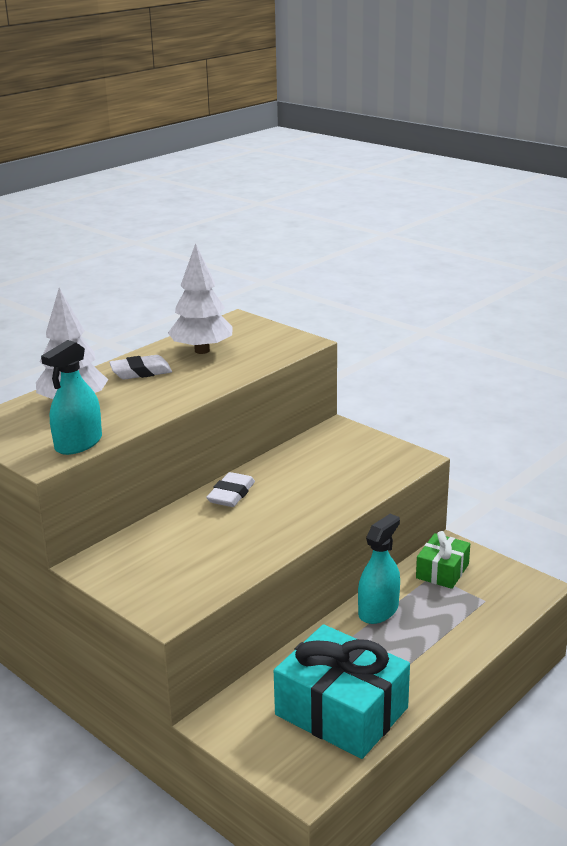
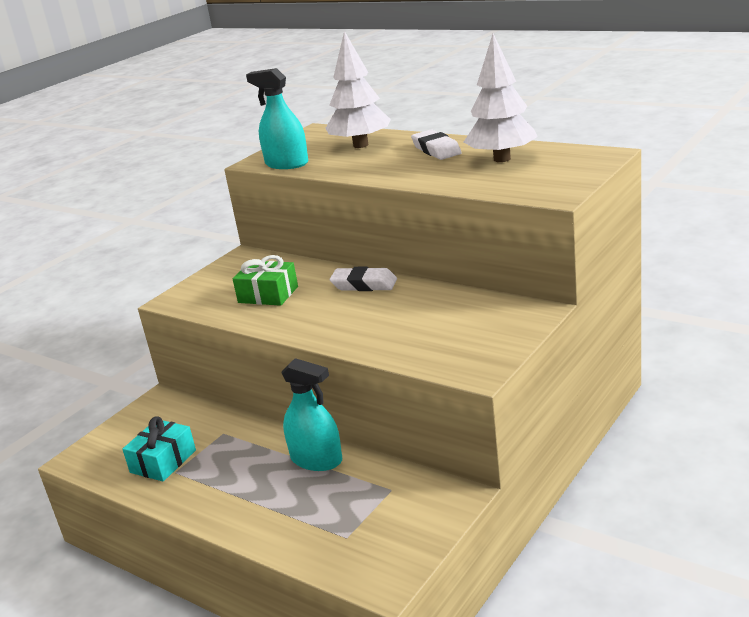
camera: 85 degrees right, 0 degrees up
(341, 711) = (163, 461): turquoise gift -> turquoise gift, size x0.54
(442, 571) = (400, 496): green gift -> green gift (268, 294)

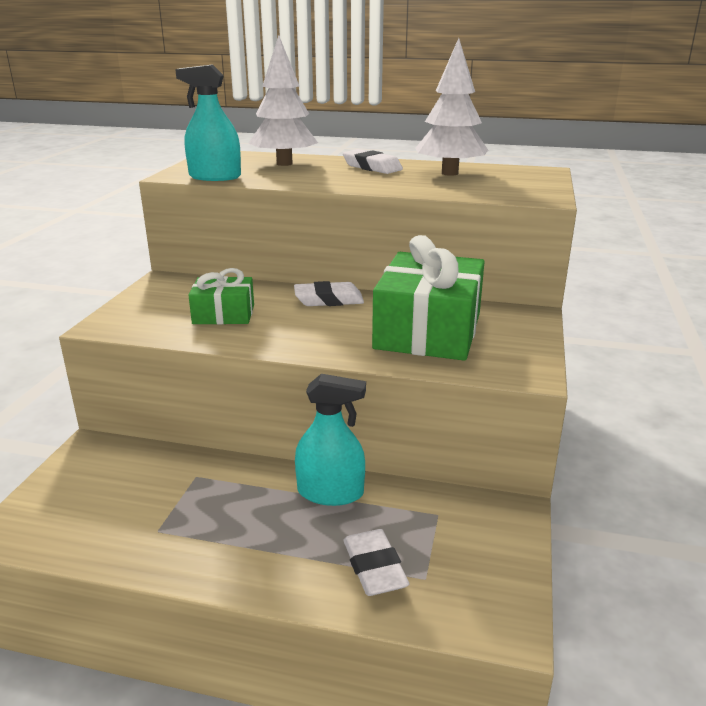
camera: 25 degrees left, 0 degrees up
(163, 461) = (134, 519): turquoise gift -> none
(313, 523) = (374, 568): none -> white eraser
(425, 322) = (428, 331): none -> green gift

